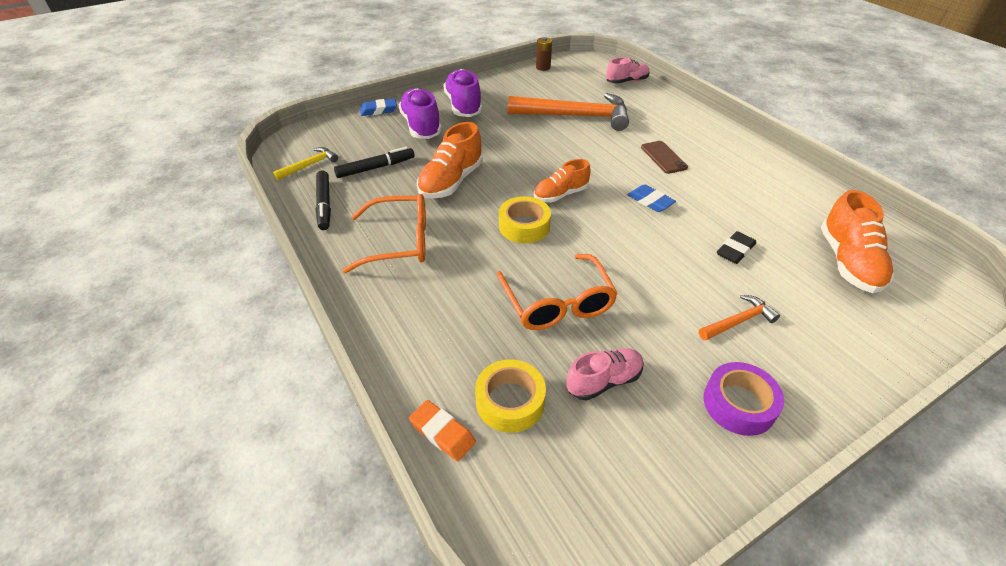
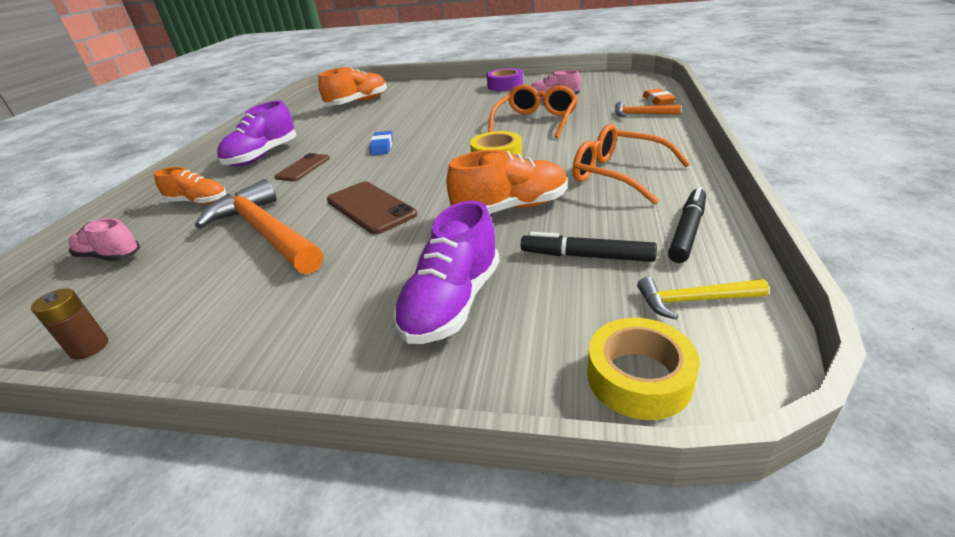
camera: 135 degrees left, 10 degrees down
(378, 110) = (482, 386): blue eraser -> none
(463, 106) = (339, 317): purple shoe -> purple shoe (262, 156)
(510, 401) = (611, 101): yellow tape -> yellow tape (638, 377)
(544, 149) = (370, 207): none -> brown phone
(560, 194) = (432, 168): orange shoe -> orange shoe (198, 202)
(735, 251) = (395, 116): black eraser -> none
(738, 321) = (454, 99): orange hammer -> orange hammer (641, 114)

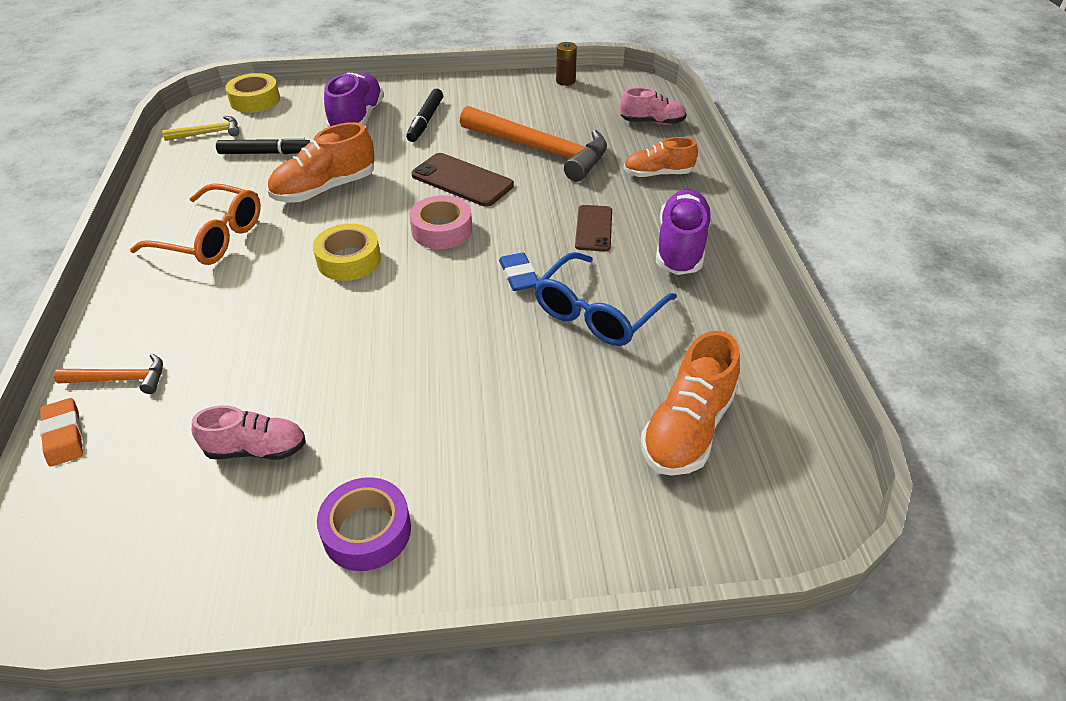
camera: 160 degrees right, 10 degrees up
(353, 131) = (597, 312): none -> blue glasses
(416, 171) = (442, 230): none -> pink tape
(536, 121) = (296, 353): orange glasses -> none
(687, 231) = (182, 178): black marker -> black marker (426, 121)

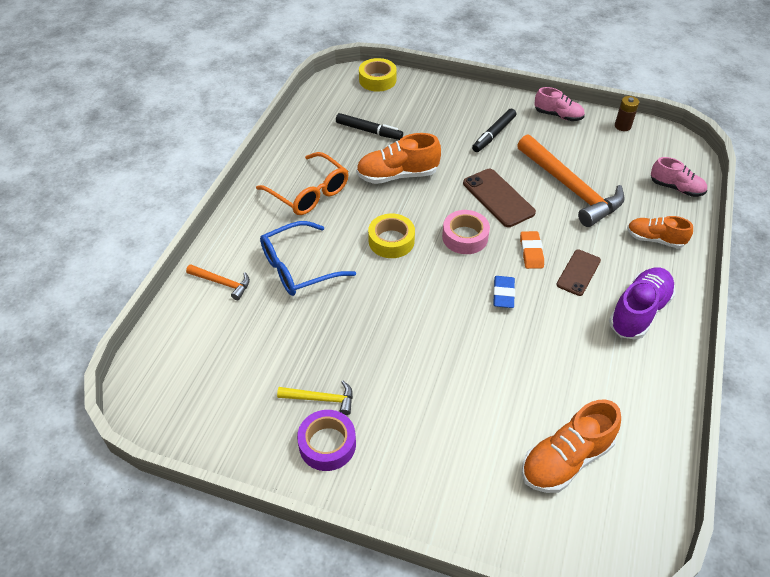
camera: 25 degrees right, 5 degrees up
(64, 435) = (181, 310): orange eraser -> orange eraser (531, 252)
(208, 133) = (336, 101): yellow hammer -> yellow hammer (321, 399)
(256, 449) = (283, 363): pink shoe -> pink shoe (558, 115)
(357, 119) = (444, 118): purple shoe -> none
(597, 312) = (546, 345): blue glasses -> blue glasses (298, 267)

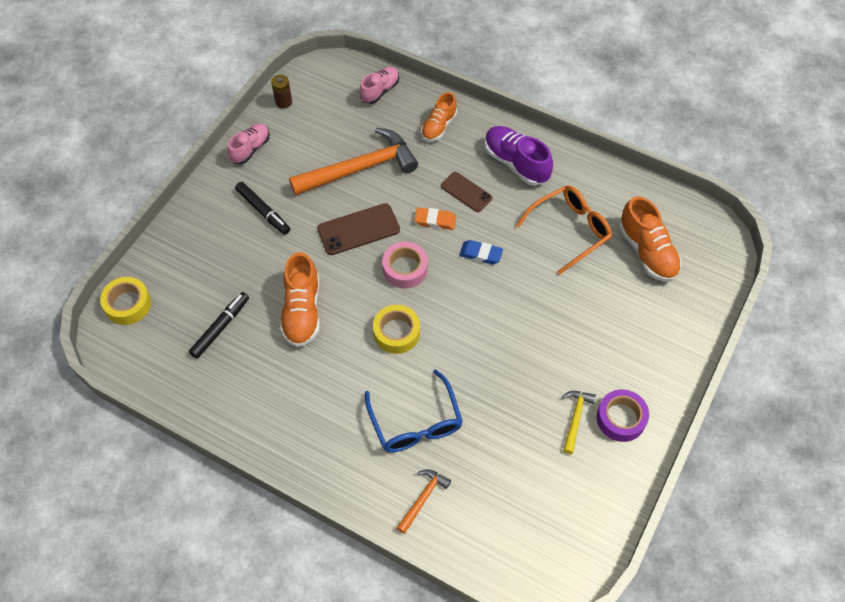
camera: 80 degrees left, 10 degrees up
(309, 193) = (307, 401): orange glasses -> orange glasses (570, 230)

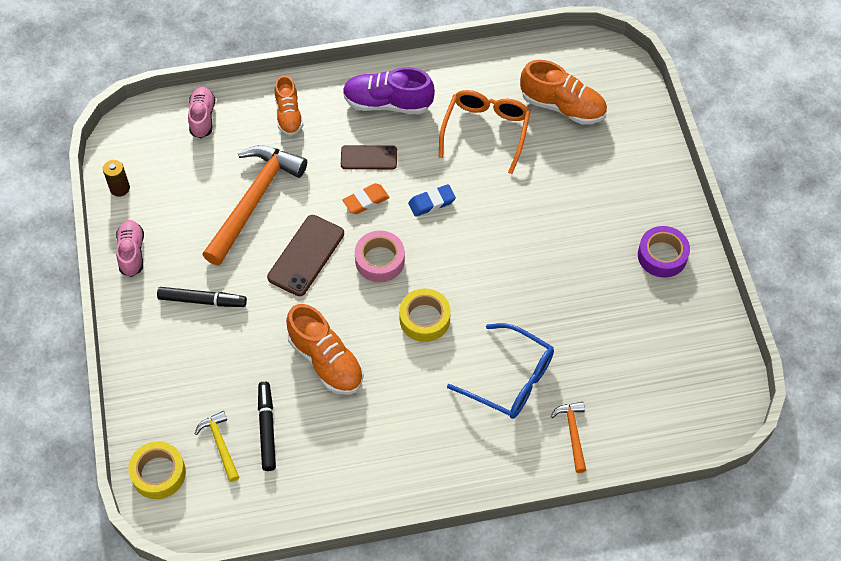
camera: 40 degrees left, 0 degrees up
(575, 418) = (629, 281): yellow hammer -> yellow hammer (220, 445)

